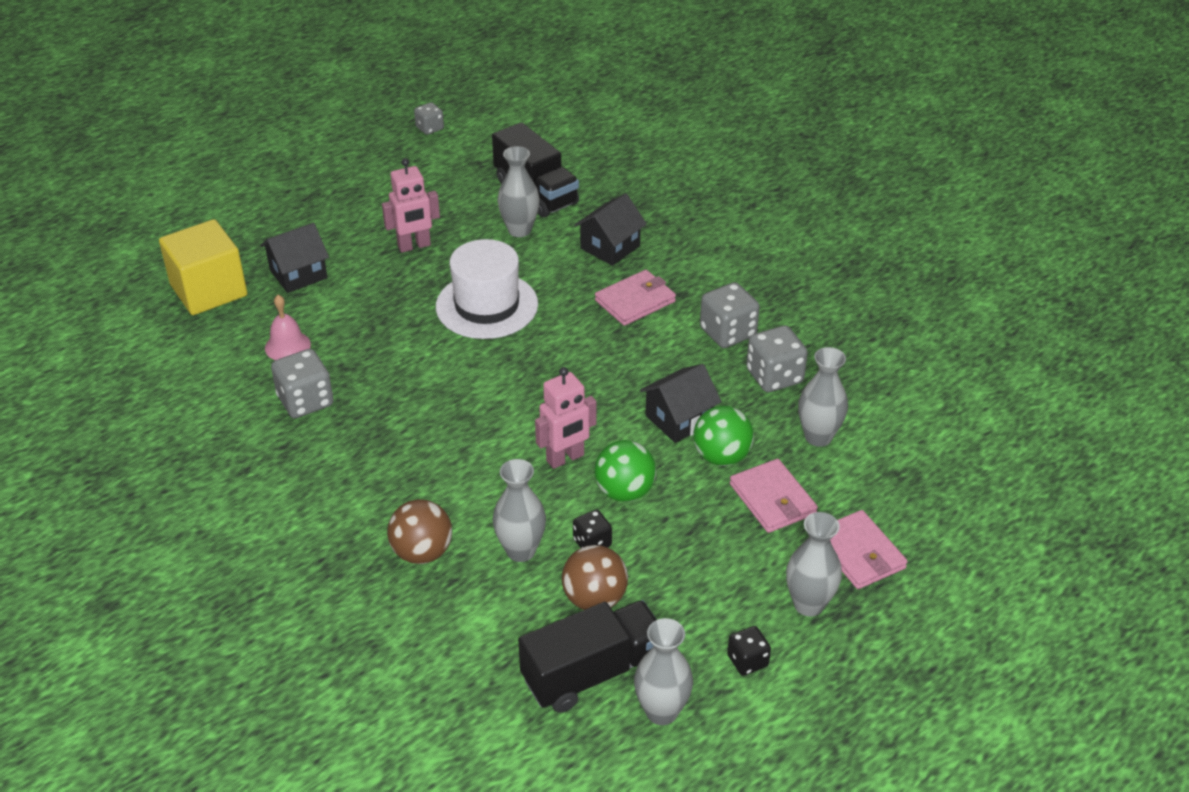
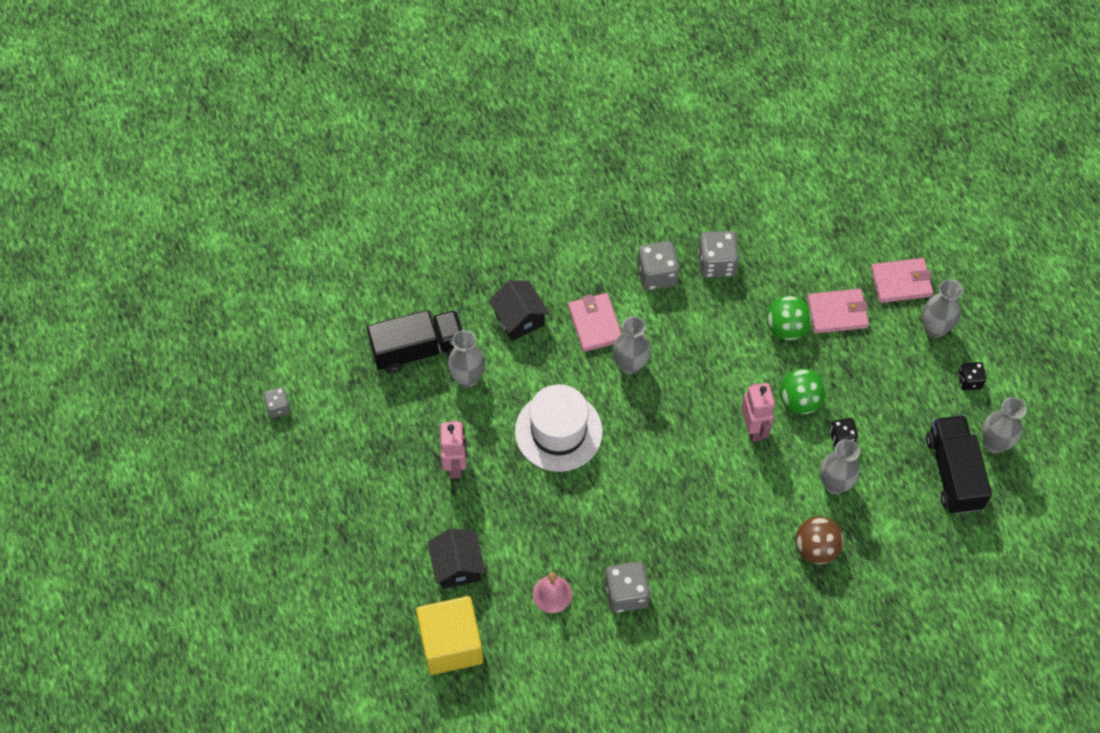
camera: 70 degrees left, 20 degrees up
(594, 599) = (892, 452): brown ball -> none
(679, 419) = (739, 341): black house -> none
(818, 437) = (787, 261): grey vase -> grey vase (630, 365)

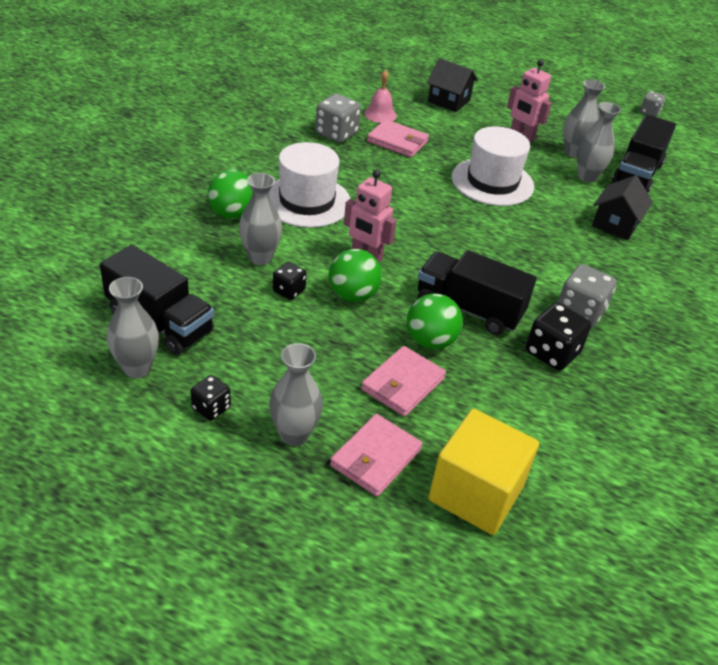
camera: 130 degrees right, 20 degrees down
(451, 644) = (404, 75): yellow cube -> yellow cube (476, 493)
(519, 319) = (615, 224): black house -> black house turned 75 degrees counterclockwise
(595, 324) = (567, 251): pink wallet -> pink wallet (397, 141)
(630, 365) = (506, 242): grey vase -> grey vase (573, 152)
(716, 263) = (552, 353): grey dice -> black dice
(731, 332) = (469, 309): none -> black truck
(741, 521) = (307, 201): none -> white hat
(816, 548) = (232, 214): brown ball -> green ball

